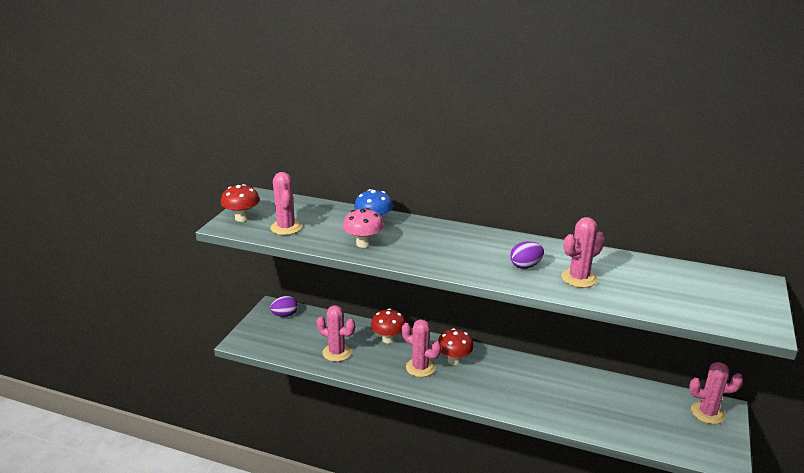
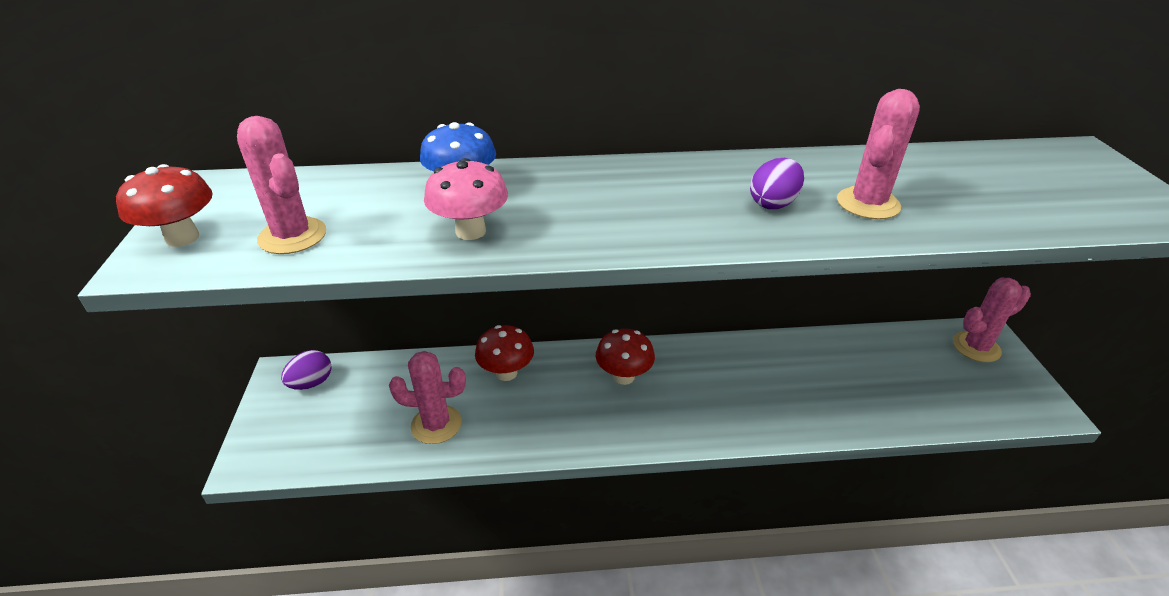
camera: 25 degrees left, 10 degrees up
(420, 367) = (583, 406): pink cactus -> none

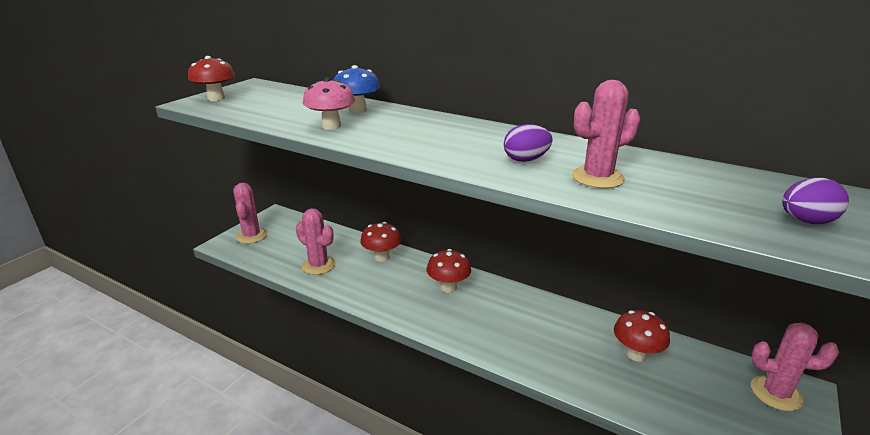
camera: 35 degrees right, 10 degrees down
(292, 236) = (255, 108): pink cactus -> pink cactus (251, 236)
(311, 383) = (284, 223): purple egg -> purple egg (806, 221)
(857, 364) = (636, 354): none -> red mushroom

